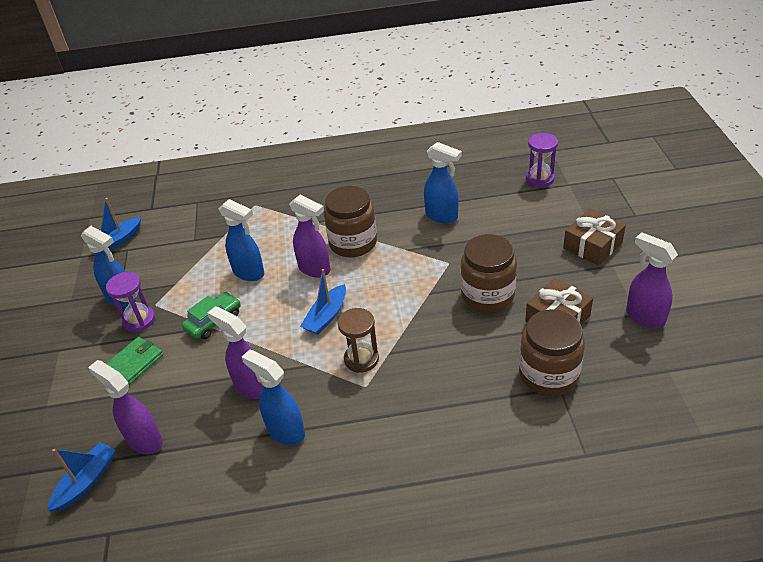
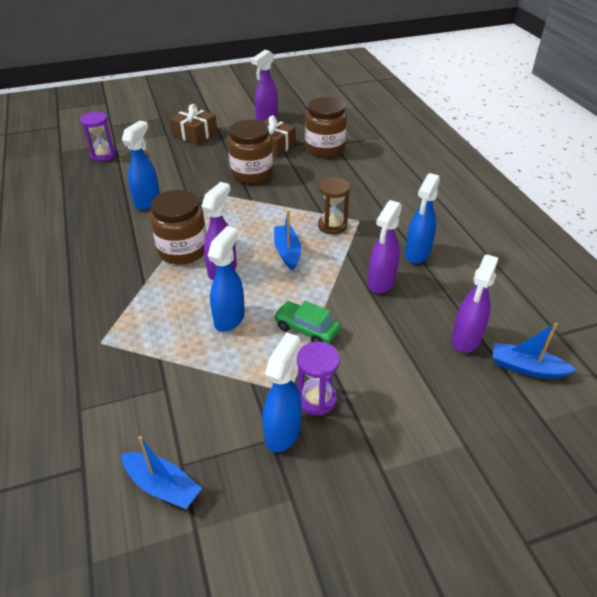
camera: 105 degrees left, 0 degrees up
(134, 363) = (381, 380): green wallet -> none
(326, 316) = (287, 252): blue boat -> blue boat turned 120 degrees counterclockwise

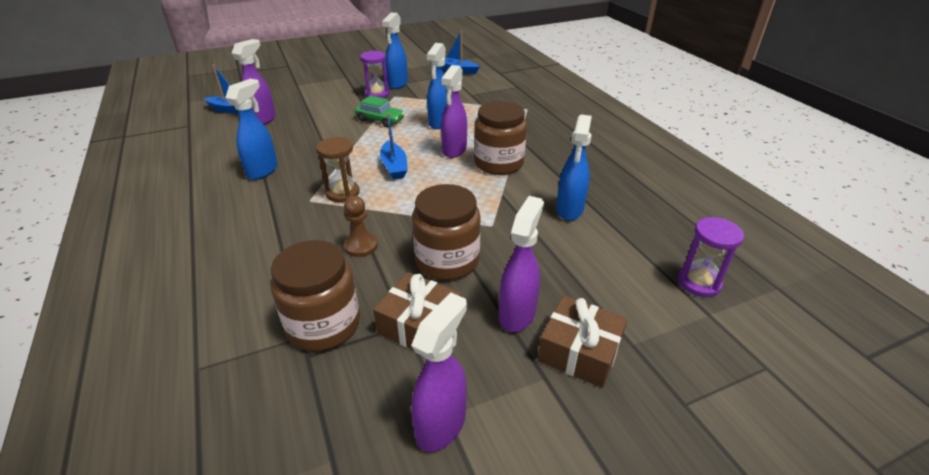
camera: 175 degrees right, 5 degrees down
(310, 184) = (361, 246): none -> brown pawn
(381, 283) = (311, 148): purple spray bottle -> purple spray bottle (517, 314)

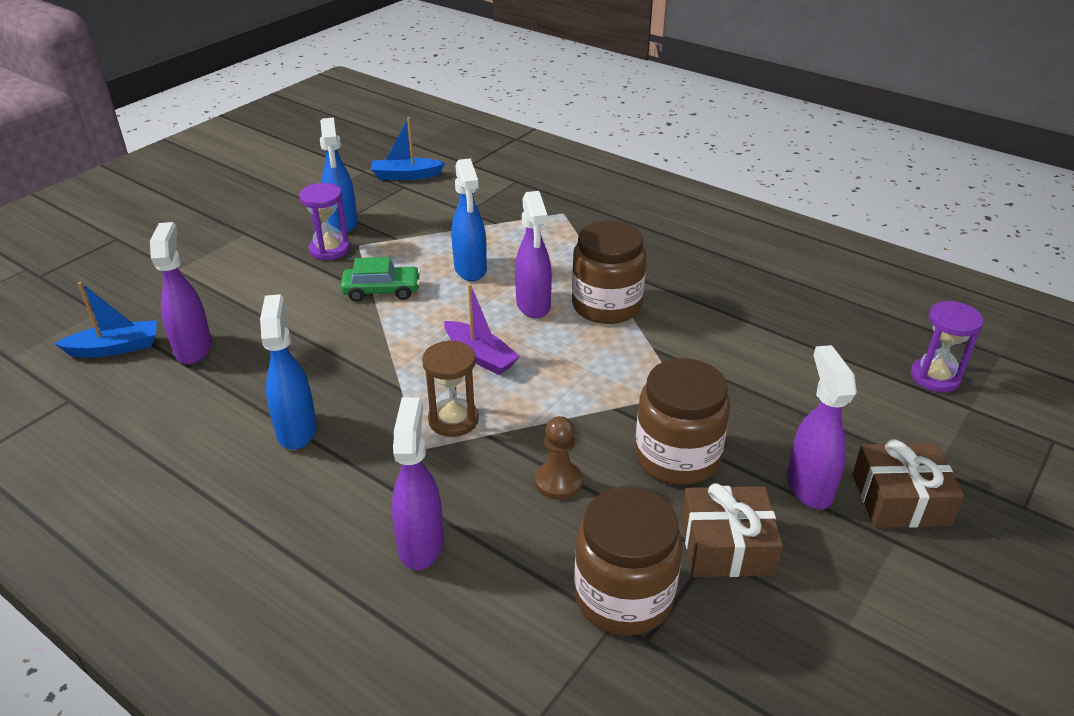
camera: 30 degrees left, 0 degrees up
(394, 166) = (480, 356): blue boat -> purple boat
(441, 424) = (853, 636): purple spray bottle -> purple spray bottle (421, 544)
(569, 210) = (744, 340): blue spray bottle -> none

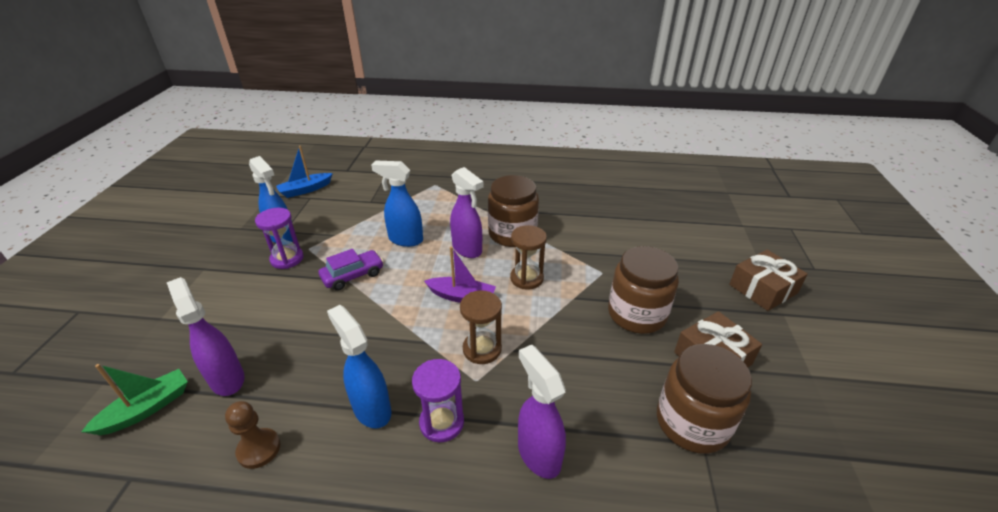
camera: 30 degrees left, 0 degrees up
(115, 348) = (146, 409): blue boat -> green boat
(382, 291) = (353, 276): green car -> purple car
(470, 270) = (405, 240): blue spray bottle -> blue spray bottle turned 150 degrees clockwise
(558, 482) = (586, 362): brown pawn -> brown pawn (259, 449)
(575, 364) = (526, 278): none -> brown hourglass
(808, 487) = (717, 301): purple spray bottle -> none
(935, 377) = (713, 215): purple hourglass -> purple hourglass (442, 422)

